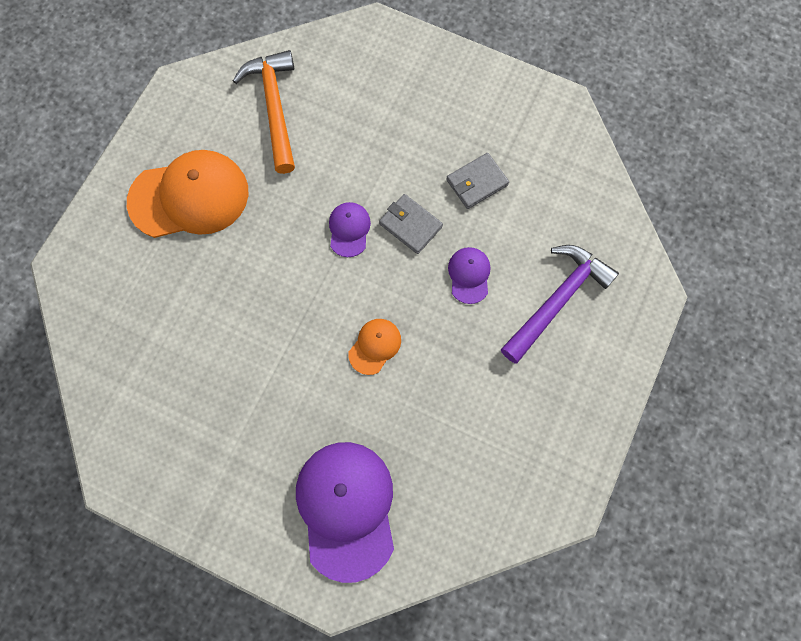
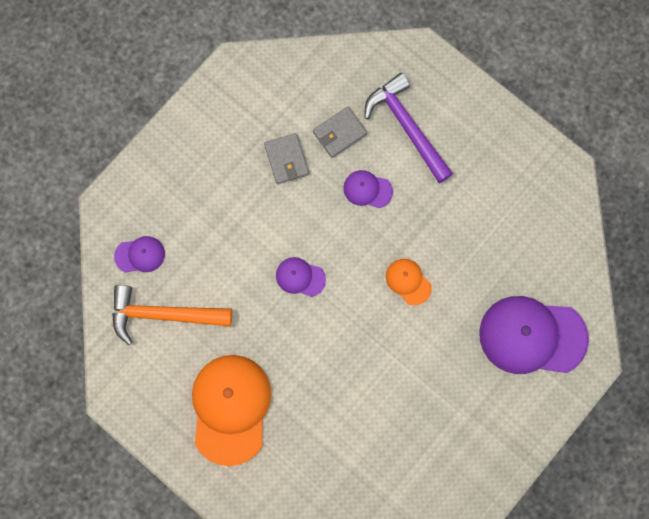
camera: 75 degrees left, 5 degrees up
(331, 70) = (140, 255): none -> purple cap
(410, 225) = (310, 225): grey wallet -> grey wallet (339, 133)

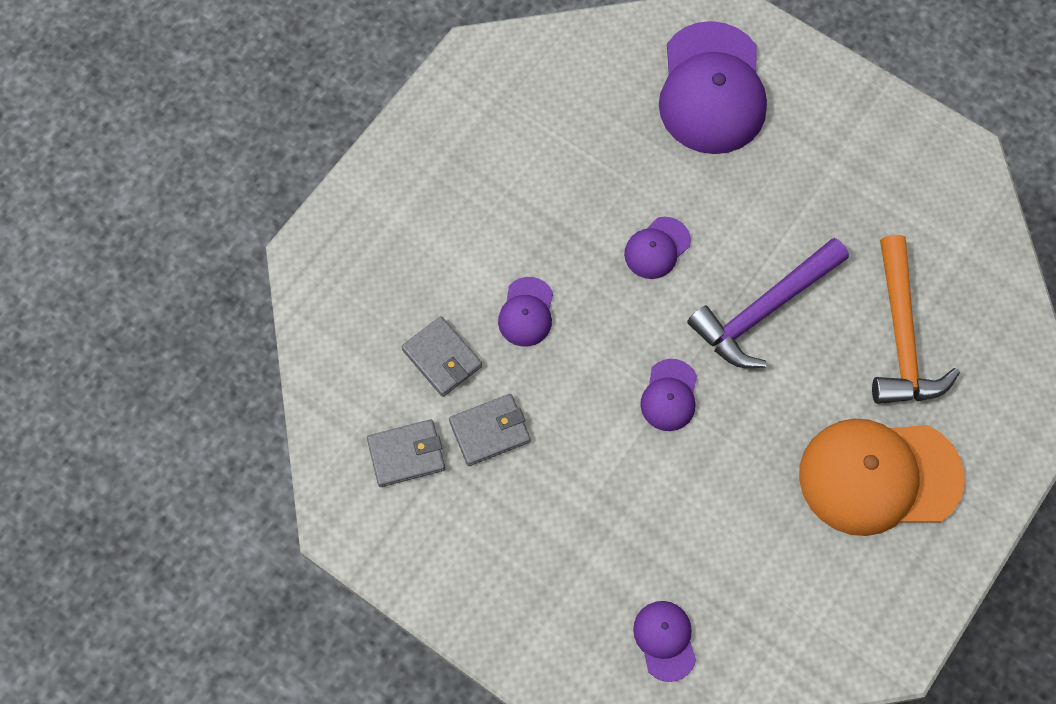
camera: 95 degrees left, 10 degrees down
(164, 314) = (754, 591): orange hammer -> orange hammer (901, 336)
(276, 107) = (406, 454): none -> grey wallet
(407, 127) = (426, 265): purple hammer -> purple hammer (764, 310)
(408, 281) = (657, 248): orange cap -> purple cap

